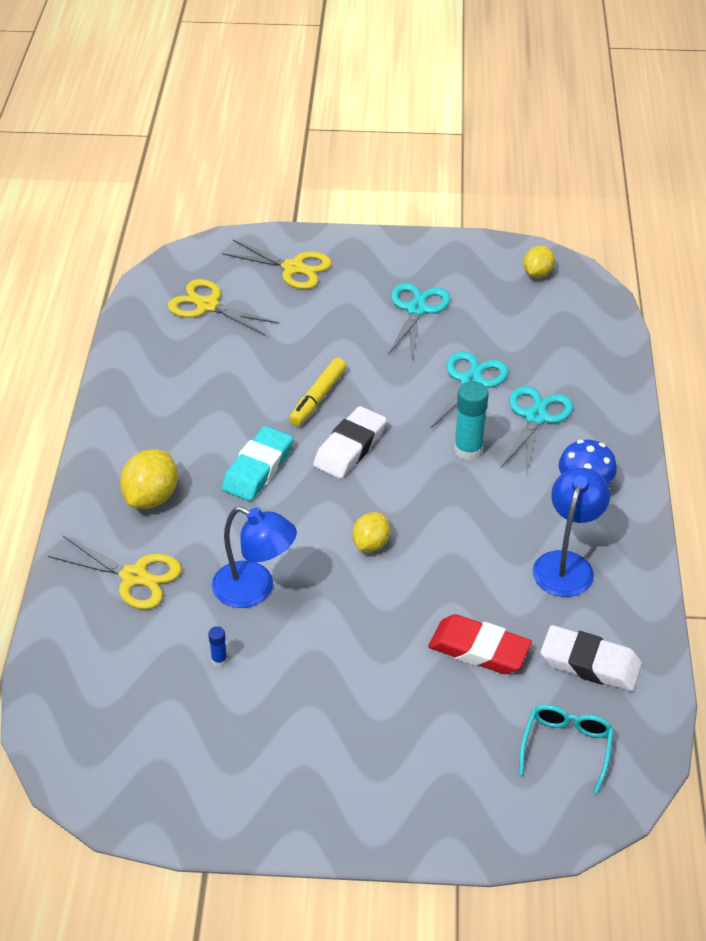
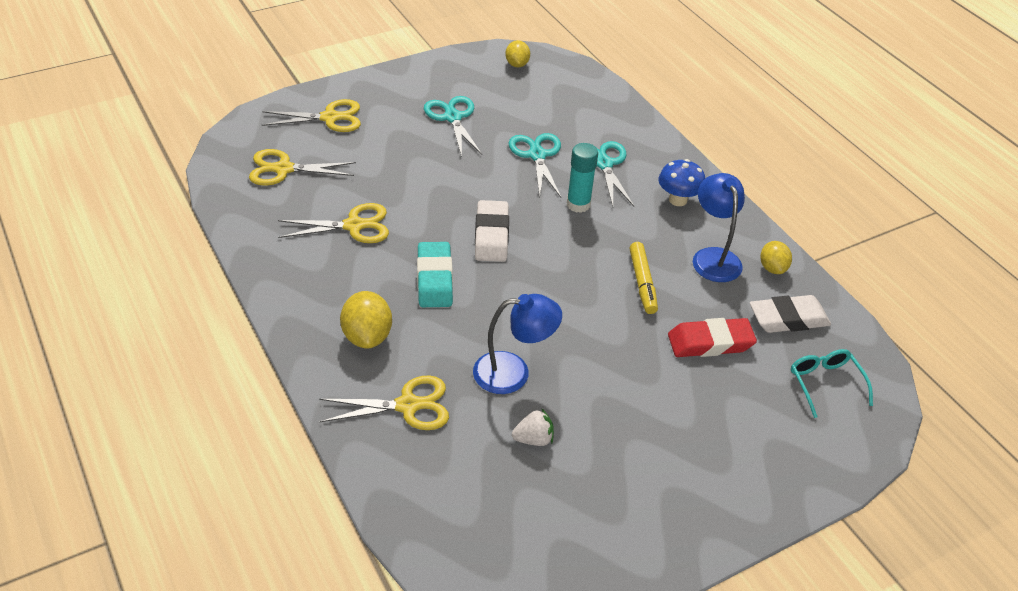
camera: 35 degrees left, 0 degrees up
(219, 660) = (533, 439): blue glue stick -> white strawberry
(226, 386) = (354, 226): none -> yellow scissors
(318, 398) = (435, 208): yellow marker -> yellow marker (642, 283)
(371, 544) = (569, 300): yellow lemon -> yellow lemon (772, 268)

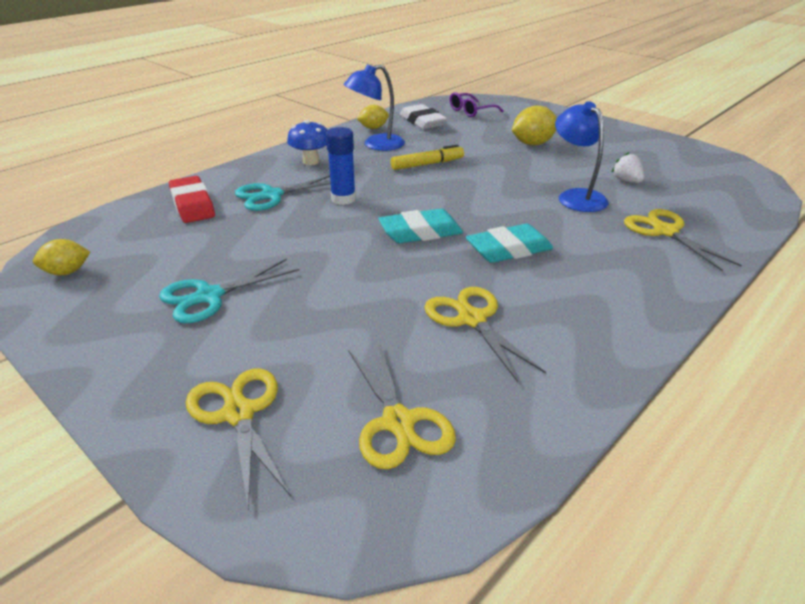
camera: 105 degrees left, 10 degrees down
(367, 336) = (619, 268): yellow lemon -> yellow lemon (532, 144)
(491, 235) = (420, 232): white eraser -> turquoise eraser
(537, 155) = (271, 229): turquoise scissors -> none
(578, 204) = (343, 199): turquoise glue stick -> blue glue stick
(710, 342) = (469, 139): red eraser -> red eraser (192, 205)
(825, 384) = (471, 111): turquoise glasses -> purple glasses

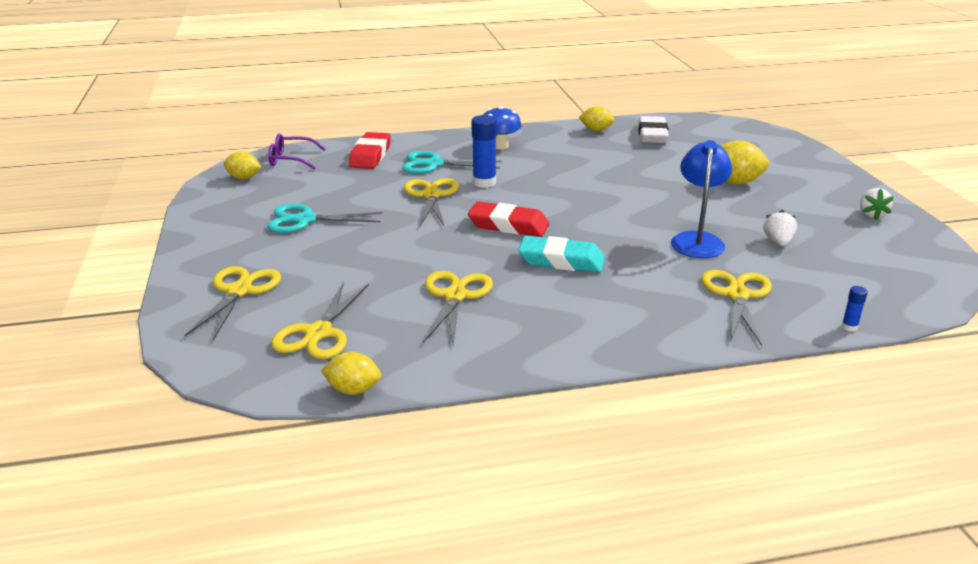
camera: 35 degrees right, 5 degrees down
(310, 226) = (431, 195): none -> yellow scissors
(376, 145) = (576, 145): blue lamp -> none
(420, 232) = (508, 225): turquoise eraser -> red eraser
(427, 164) = (597, 174): yellow marker -> none
(471, 111) = (719, 136): purple glasses -> purple glasses (291, 159)
(524, 472) = (353, 390): none -> yellow lemon
(646, 143) = (871, 214): none -> white strawberry
(759, 229) = (849, 327): none -> blue glue stick

